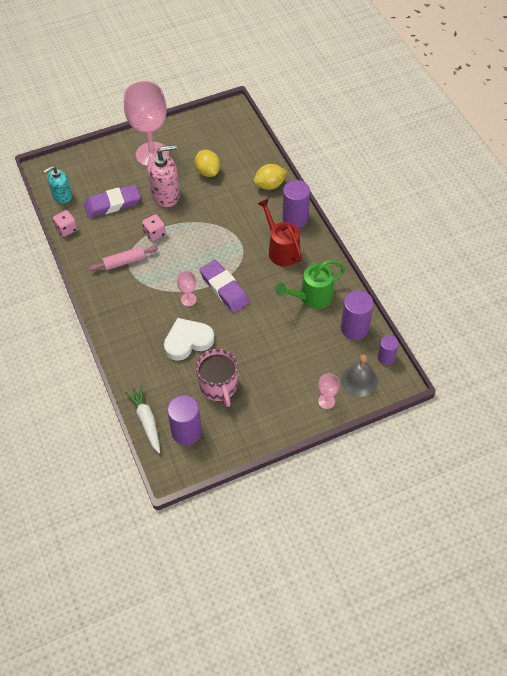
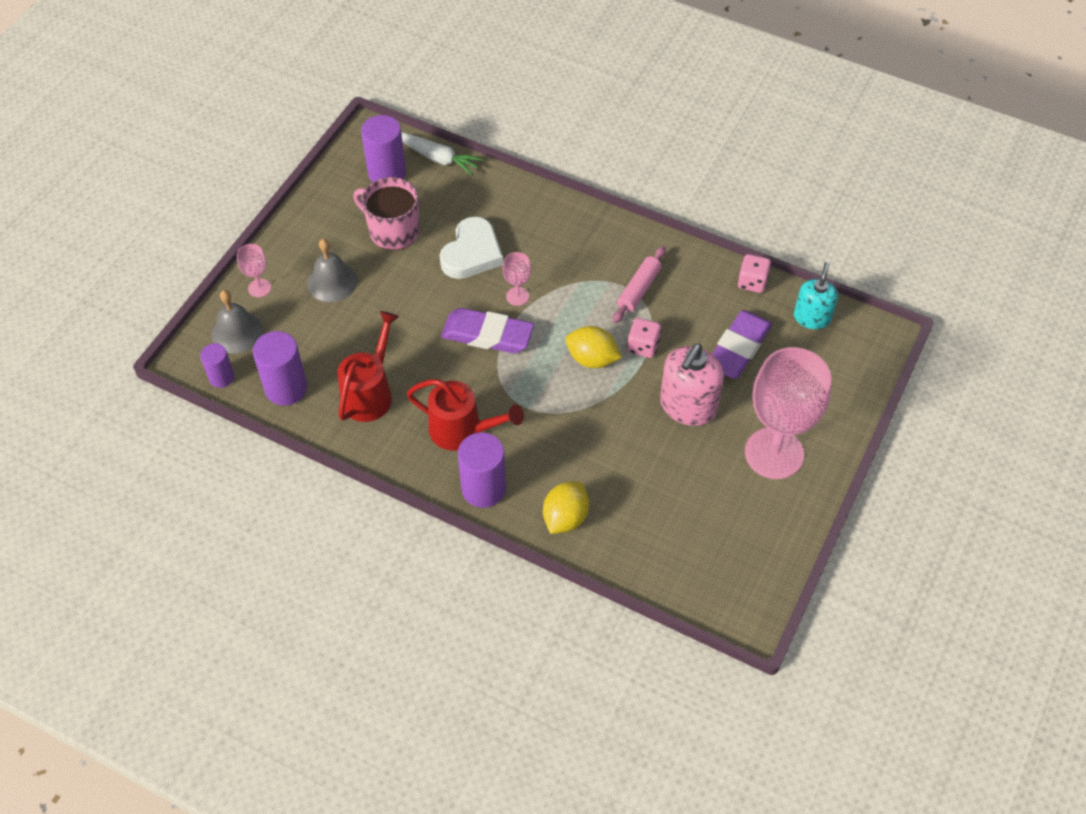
camera: 140 degrees right, 0 degrees up
(208, 171) = (670, 479): yellow lemon -> yellow lemon (592, 359)
(281, 376) = (332, 282): none -> grey bell
(311, 297) = (370, 392): green watering can -> red watering can

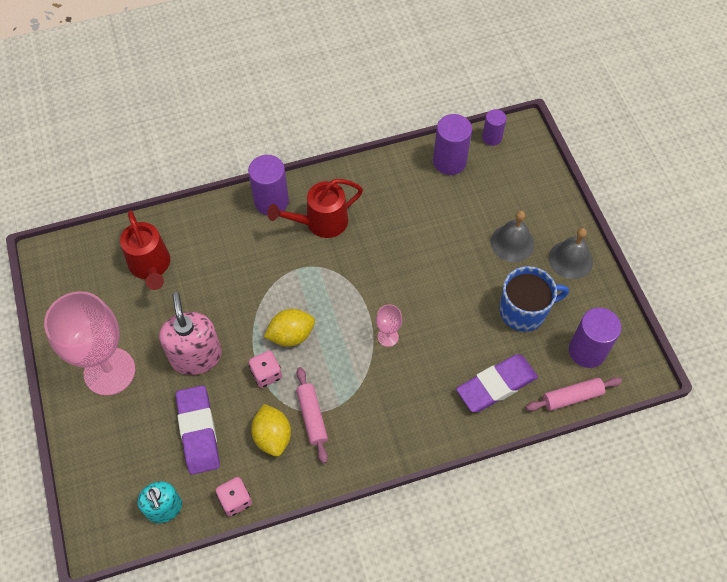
camera: 135 degrees right, 5 degrees up
(237, 332) = (520, 167): grey bell -> grey bell (570, 259)
(259, 288) = (547, 201): pink goblet -> none
(370, 392) = (400, 199): red watering can -> red watering can (151, 267)
(393, 231) = (524, 311): pink mug -> blue mug
(437, 158) = (572, 397): white carrot -> pink rolling pin
(472, 253) = (454, 342): white heart -> none
(487, 335) = (375, 293): purple eraser -> purple eraser (496, 385)
(565, 517) = (207, 224): yellow lemon -> yellow lemon (272, 436)

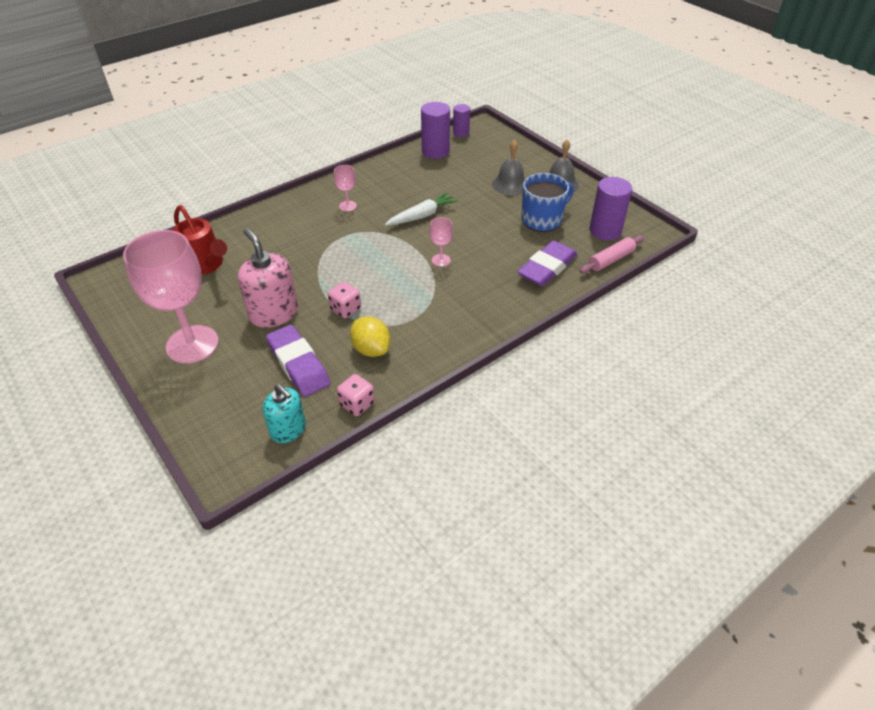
camera: 20 degrees left, 15 degrees down
(271, 201) = (299, 202): purple cylinder -> none
(291, 335) = (356, 279): yellow lemon -> none
(312, 417) = (401, 327): pink rolling pin -> none
(320, 223) = (348, 206): red watering can -> pink goblet
(394, 263) = (422, 216): none -> white carrot

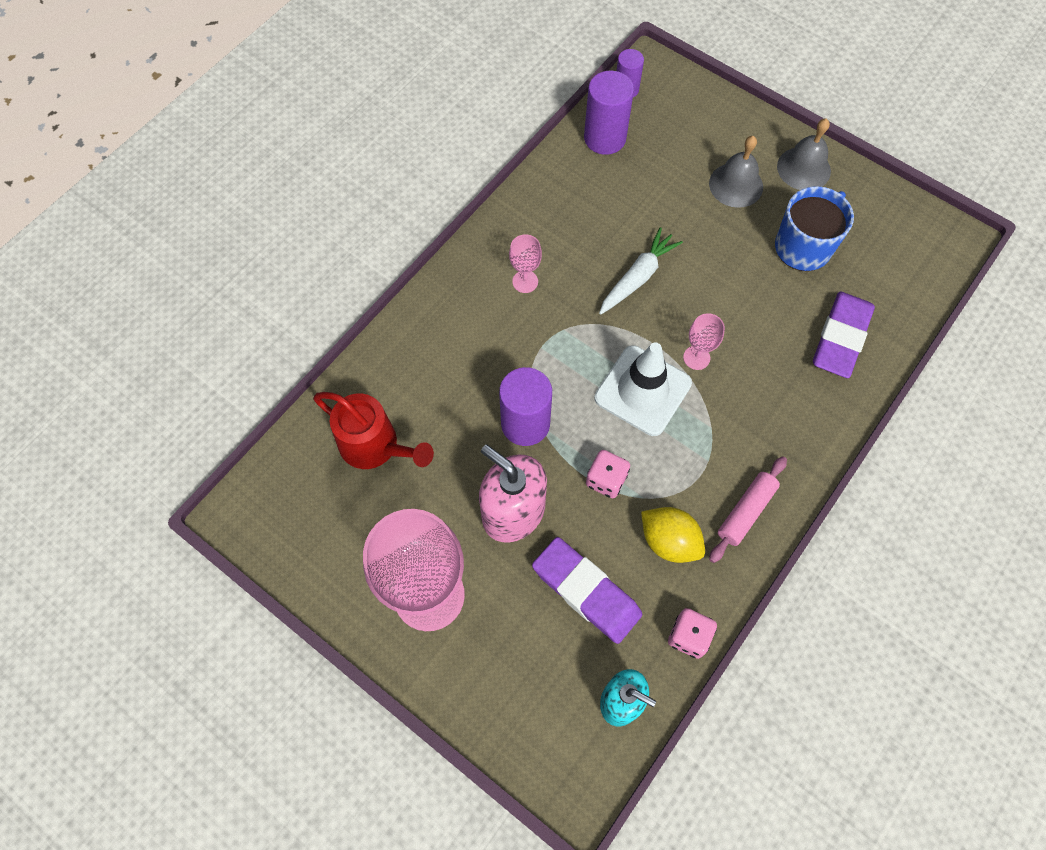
camera: 15 degrees left, 20 degrees up
(395, 270) = (642, 390): none -> white traffic cone
(605, 231) = (893, 249): purple cylinder -> purple cylinder (525, 424)
(611, 260) = (917, 303): pink rolling pin -> pink rolling pin (746, 512)

